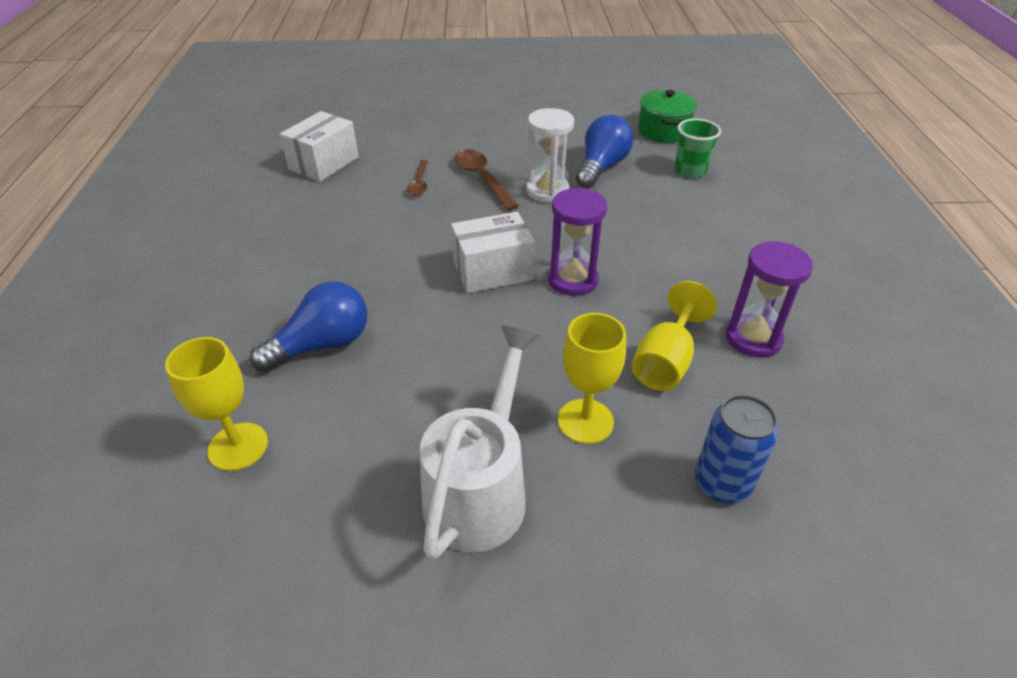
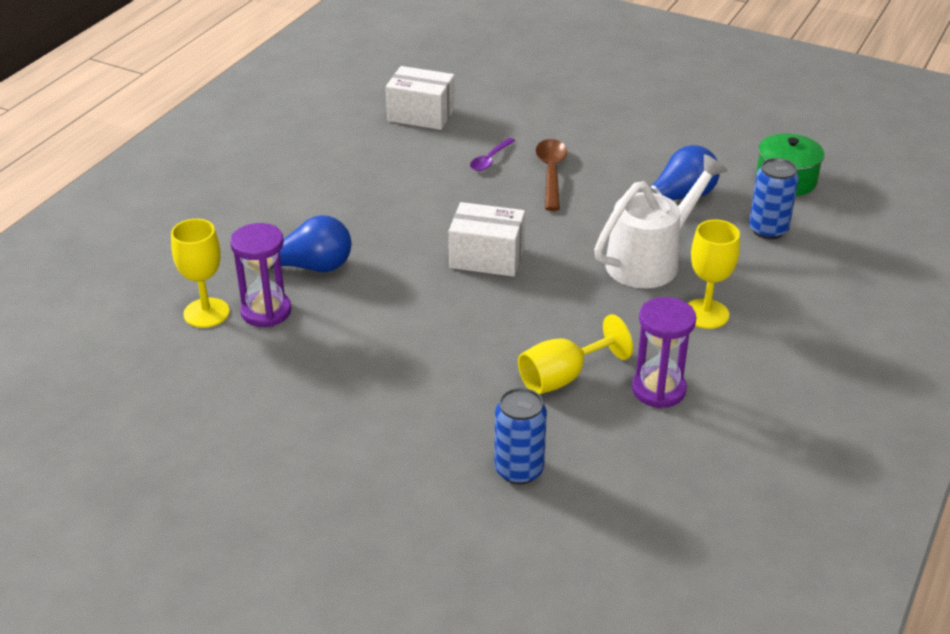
camera: 30 degrees right, 5 degrees down
(324, 163) = (421, 115): white box -> white box turned 45 degrees clockwise
(419, 183) = (490, 160): brown spoon -> purple spoon
(481, 489) = (344, 402): white watering can -> white watering can (650, 260)
(547, 191) = (601, 204): white hourglass -> none
(573, 280) = (548, 288): purple hourglass -> purple hourglass (266, 311)
(585, 421) = (456, 392): yellow goblet -> yellow goblet (706, 314)
(690, 171) = (768, 230): green cup -> blue can

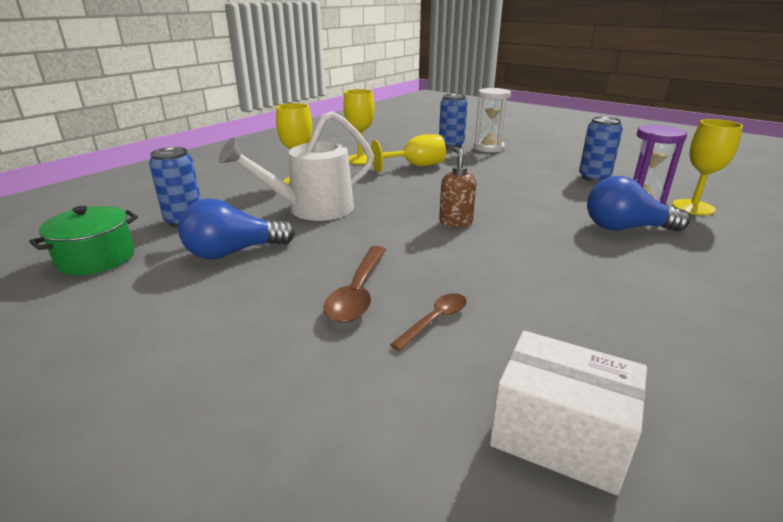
camera: 170 degrees left, 10 degrees down
(295, 374) = (594, 177): none -> blue can
(447, 465) = (488, 148): none -> white hourglass
(487, 257) = (455, 222): white box -> brown soap dispenser
(490, 160) = (435, 320): purple spoon -> brown spoon
(658, 389) = (360, 159): purple hourglass -> yellow goblet

